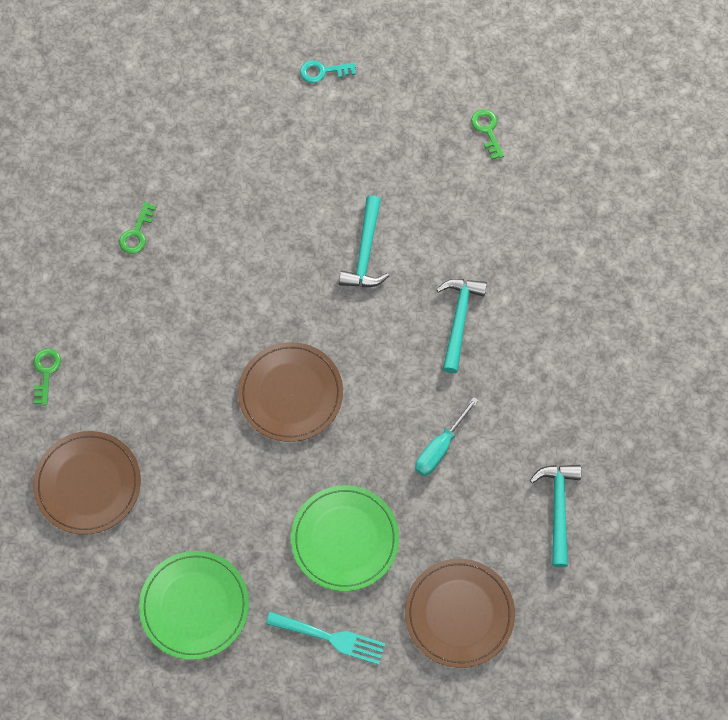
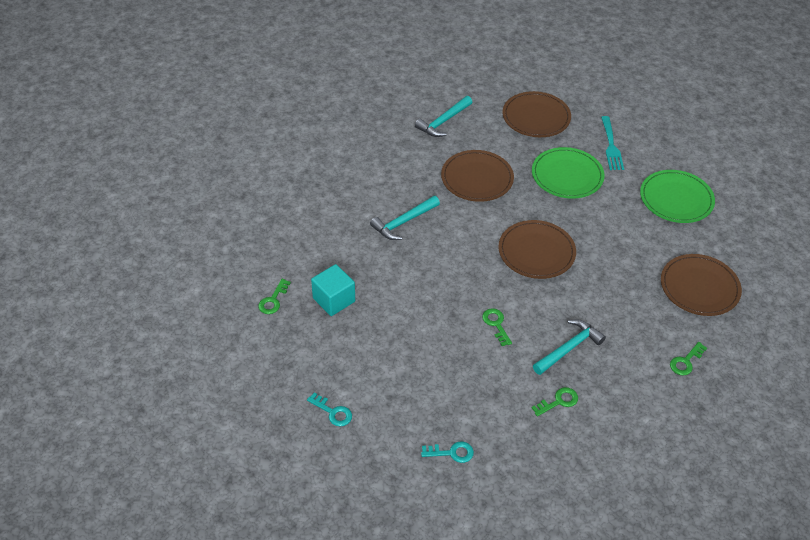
camera: 140 degrees left, 20 degrees down
(191, 114) = (452, 452): none -> turquoise key
(258, 270) = (496, 324): none -> green key
(331, 638) = (611, 146): turquoise fork -> turquoise fork turned 150 degrees counterclockwise
(365, 252) = (420, 289): turquoise hammer -> turquoise hammer (569, 348)
(433, 175) = (334, 300): none -> turquoise cube
(440, 448) = (477, 178): turquoise screwdriver -> brown plate

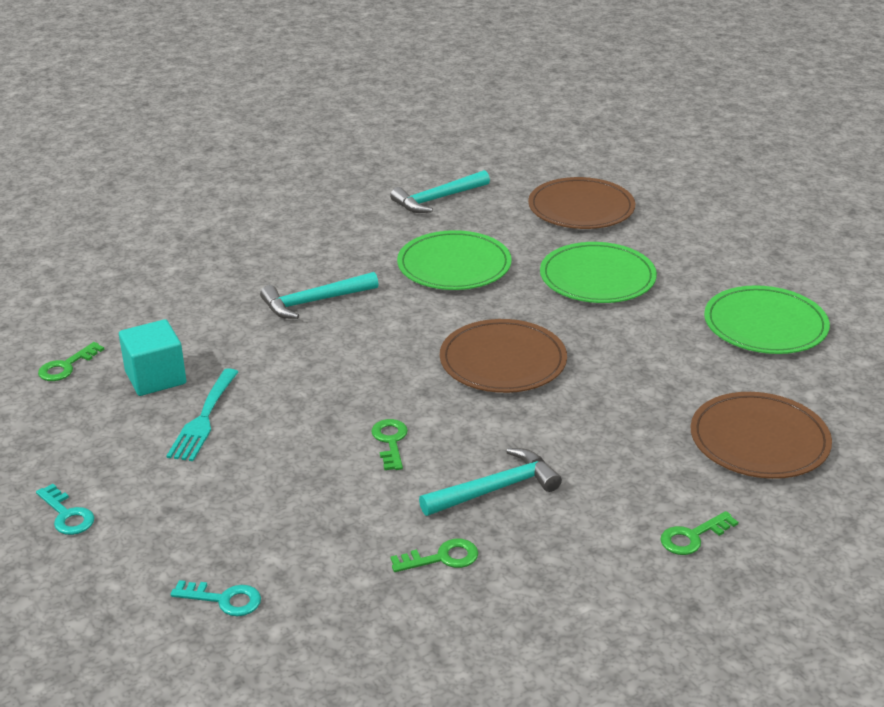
camera: 15 degrees right, 15 degrees down
(477, 178) = (454, 265): brown plate -> green plate
(611, 146) = (684, 252): turquoise fork -> turquoise fork (203, 419)

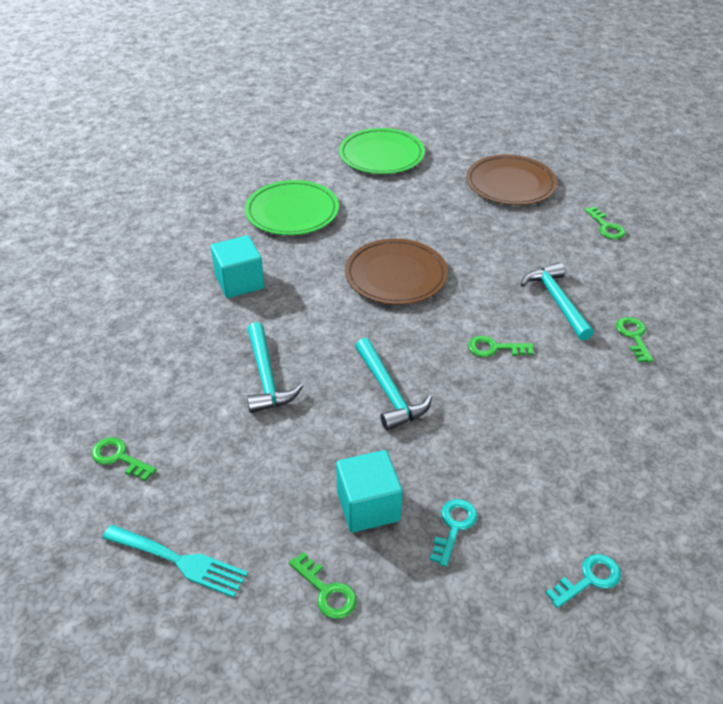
camera: 80 degrees left, 10 degrees up
(203, 419) = (446, 468): turquoise fork -> turquoise fork (180, 561)
(205, 248) = (119, 458): none -> green key
(224, 599) = (692, 462): turquoise key -> turquoise key (454, 527)
(438, 199) = (113, 277): turquoise hammer -> turquoise hammer (389, 392)
(454, 265) = (239, 282): green plate -> turquoise cube
(581, 208) = (179, 201): brown plate -> none

